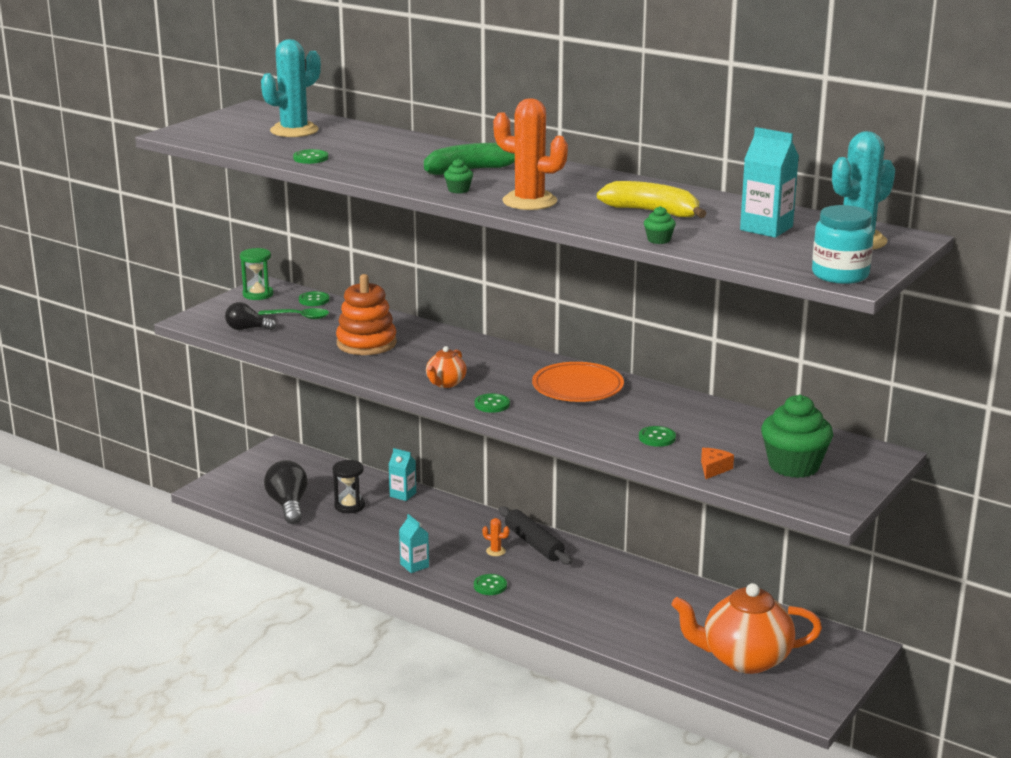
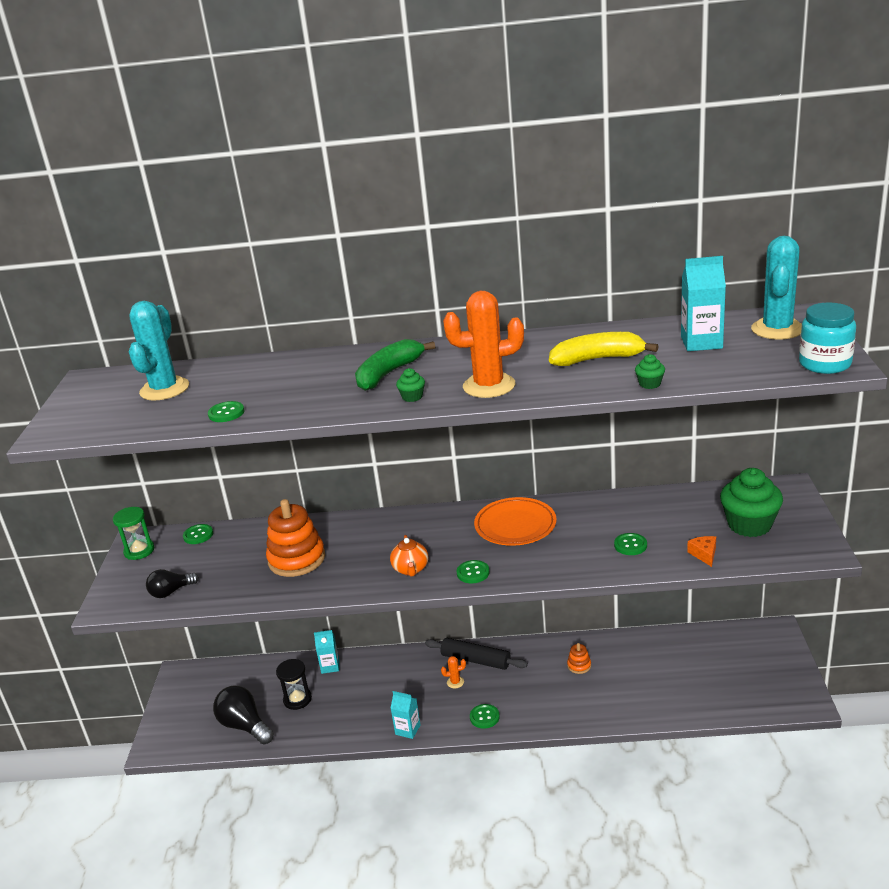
camera: 30 degrees left, 5 degrees up
(299, 317) = (205, 558): green spoon -> none
(624, 588) = (579, 665): none -> orange stacking toy
(744, 659) = (720, 683): orange teapot -> none

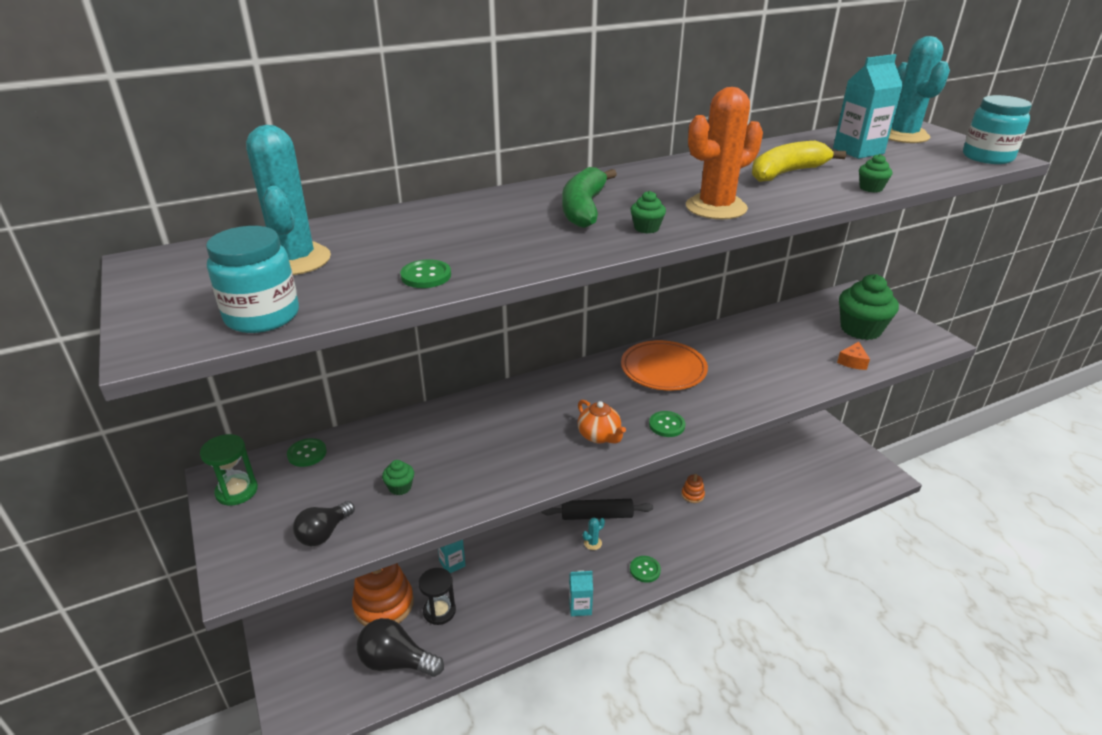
camera: 30 degrees left, 5 degrees up
(112, 426) = (262, 316): none -> turquoise jar
(239, 573) = (400, 487): none -> green cupcake
(296, 559) = (459, 454): orange stacking toy -> orange stacking toy (384, 604)
(455, 682) = (593, 543): orange cactus -> turquoise cactus
(630, 545) = (784, 366): green button -> none
(704, 554) = (852, 362): orange cheese -> orange cheese turned 120 degrees counterclockwise

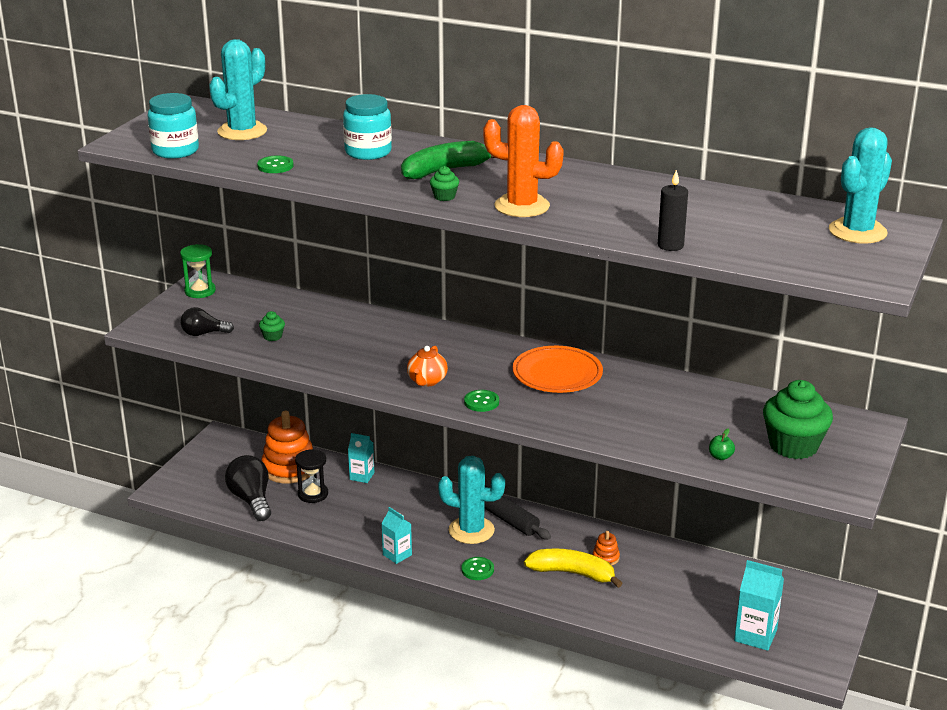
camera: 50 degrees right, 5 degrees down
(307, 453) = (259, 293): green button -> none
(593, 543) = (471, 530): turquoise cactus -> turquoise cactus, size x2.38
(787, 173) = (647, 210): yellow banana -> yellow banana (572, 573)
(852, 362) = (720, 457): orange cheese -> green apple
(858, 151) = (766, 223): turquoise carton -> turquoise carton (755, 635)
(871, 188) = (670, 245): green cupcake -> black candle
(987, 157) = (862, 275): turquoise jar -> turquoise jar (368, 152)

